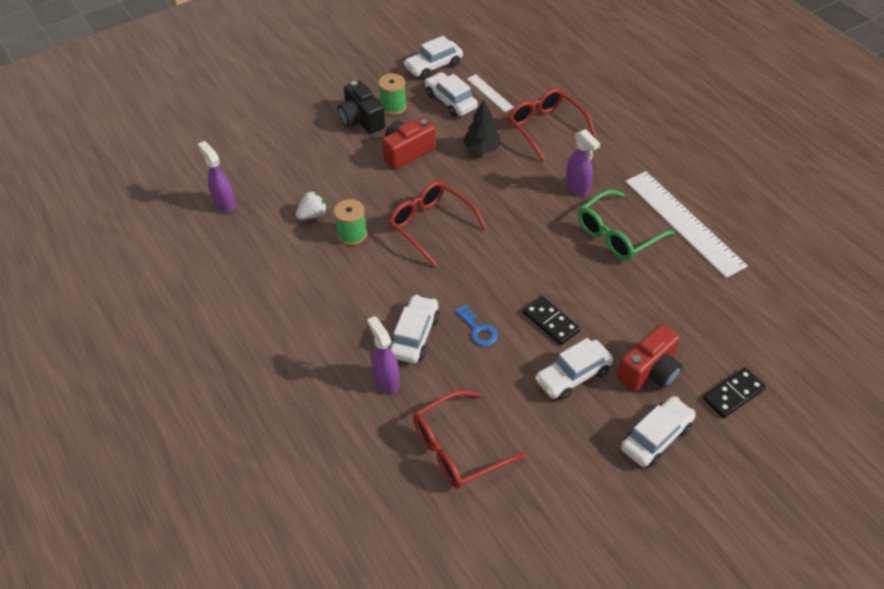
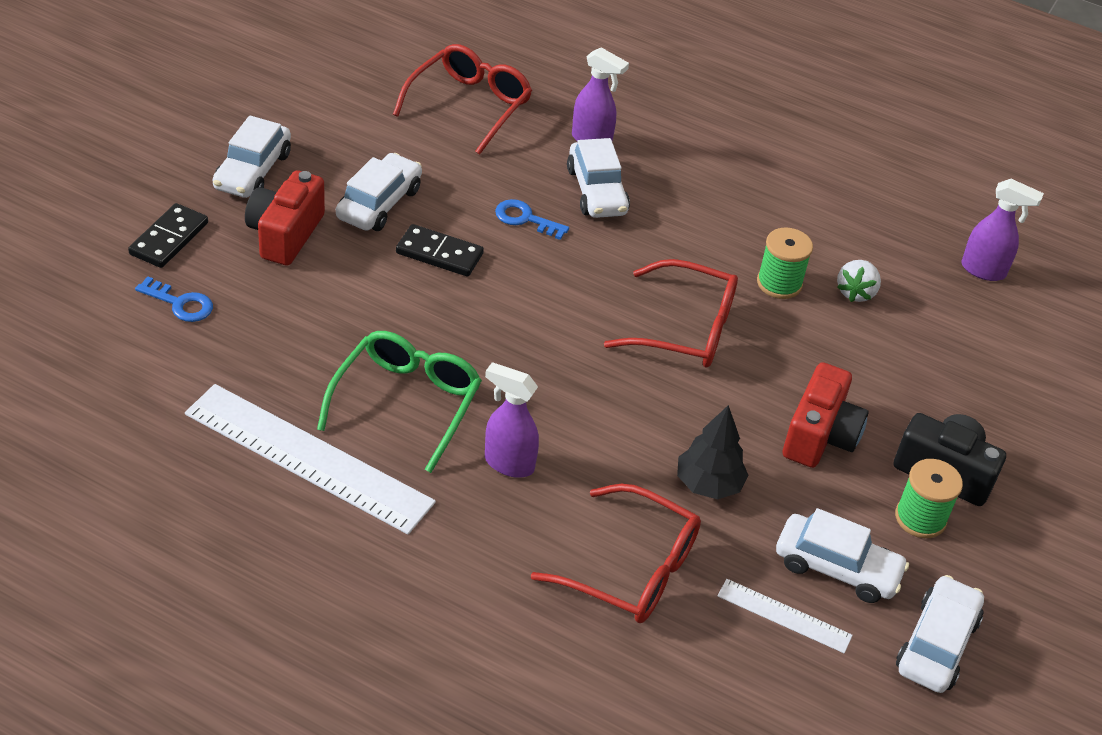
camera: 145 degrees right, 5 degrees down
(735, 339) = (180, 303): none -> blue key

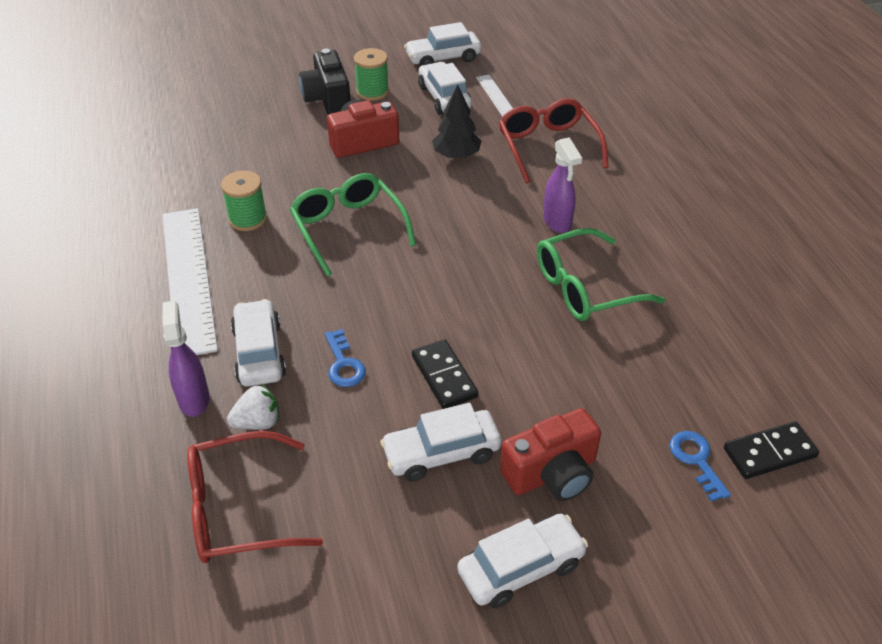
camera: 130 degrees left, 0 degrees up
(169, 239) = (662, 536): black domino -> black domino (769, 453)
(308, 457) = (683, 292): white ruler -> white ruler (188, 278)
(596, 191) = (259, 352): white car -> white car turned 45 degrees counterclockwise
(685, 329) = (348, 228): red glasses -> green glasses
(855, 292) = (214, 188): white strawberry -> white strawberry (258, 422)
(984, 271) = (121, 156): purple spray bottle -> none

